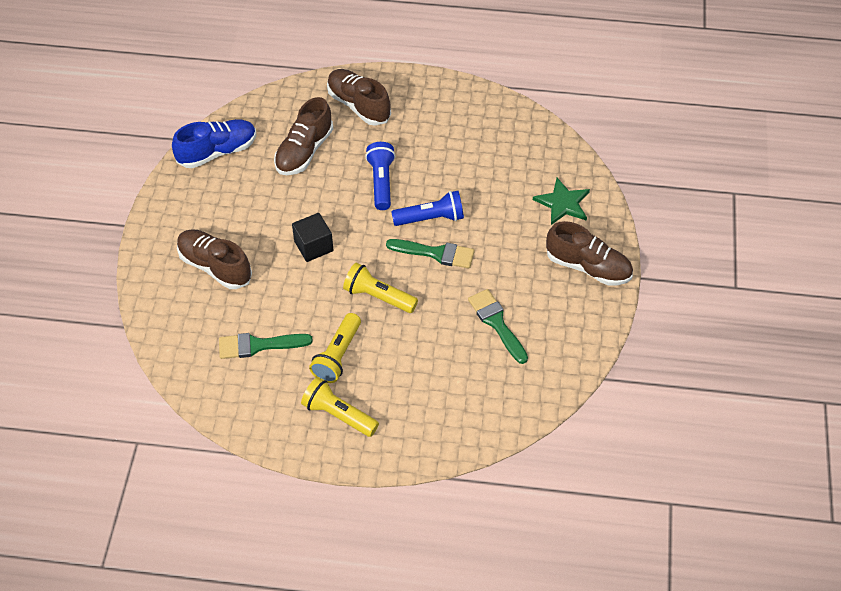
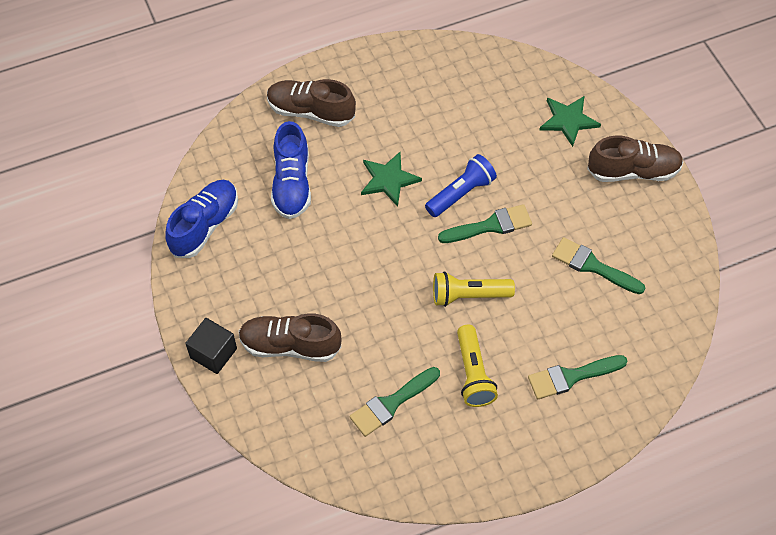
camera: 30 degrees left, 5 degrees up
(304, 151) = (292, 184): brown shoe -> blue shoe
(313, 246) = (371, 276): black cube -> black cube (213, 353)
(338, 415) = (516, 431): yellow flashlight -> none
(381, 182) = (389, 179): blue flashlight -> green star
(414, 397) = (571, 377): none -> green brush

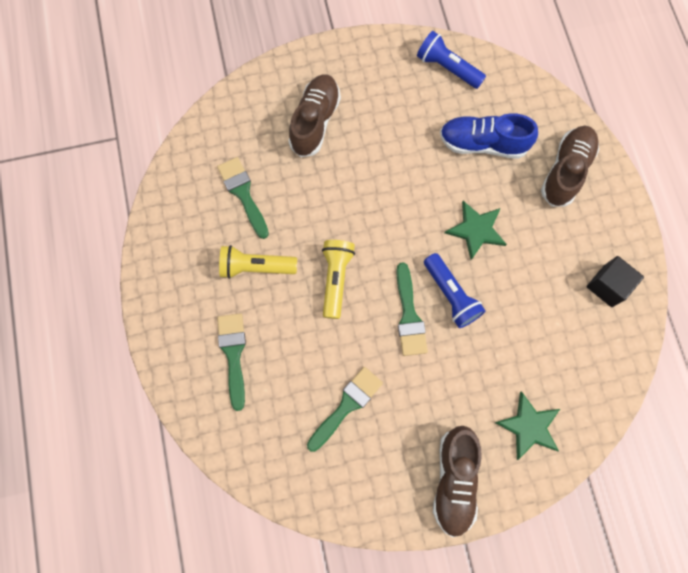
camera: 100 degrees right, 15 degrees up
(205, 225) = (447, 68): blue shoe -> blue flashlight
(213, 353) = (320, 63): black cube -> black cube (607, 286)

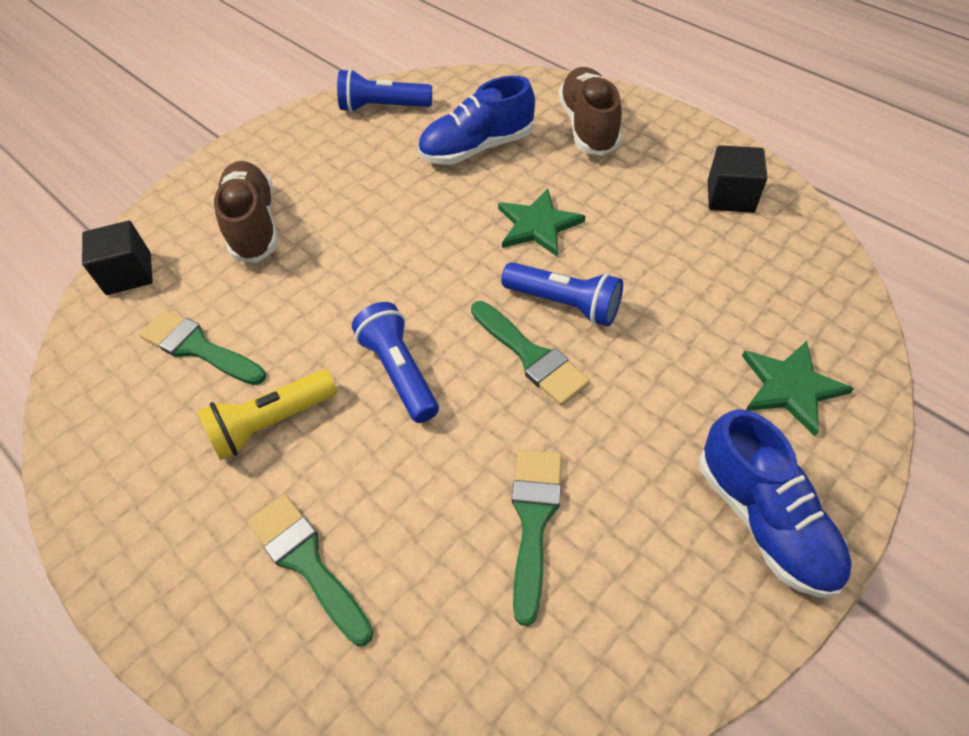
camera: 30 degrees left, 20 degrees down
(230, 115) = (129, 274): none -> black cube
(335, 279) = (399, 372): yellow flashlight -> blue flashlight
(454, 480) = (764, 519): brown shoe -> blue shoe

